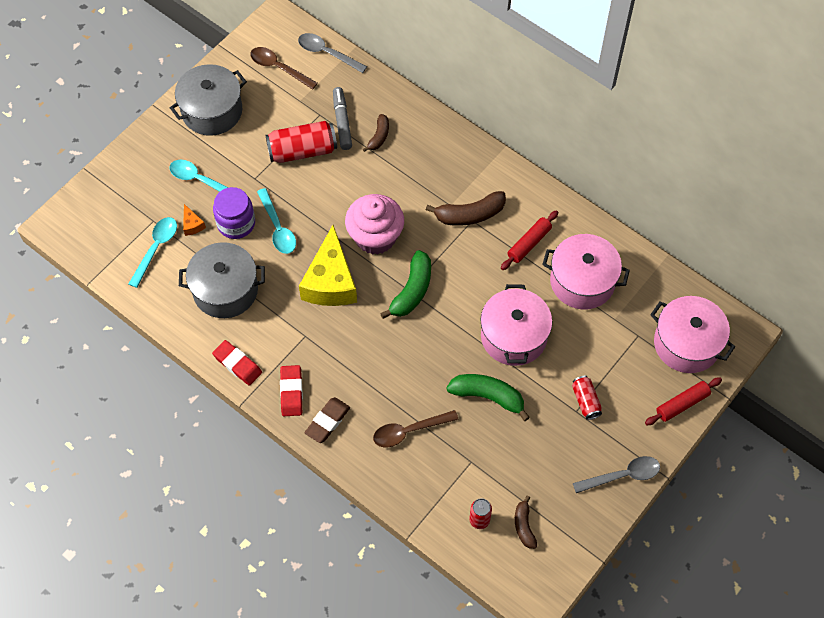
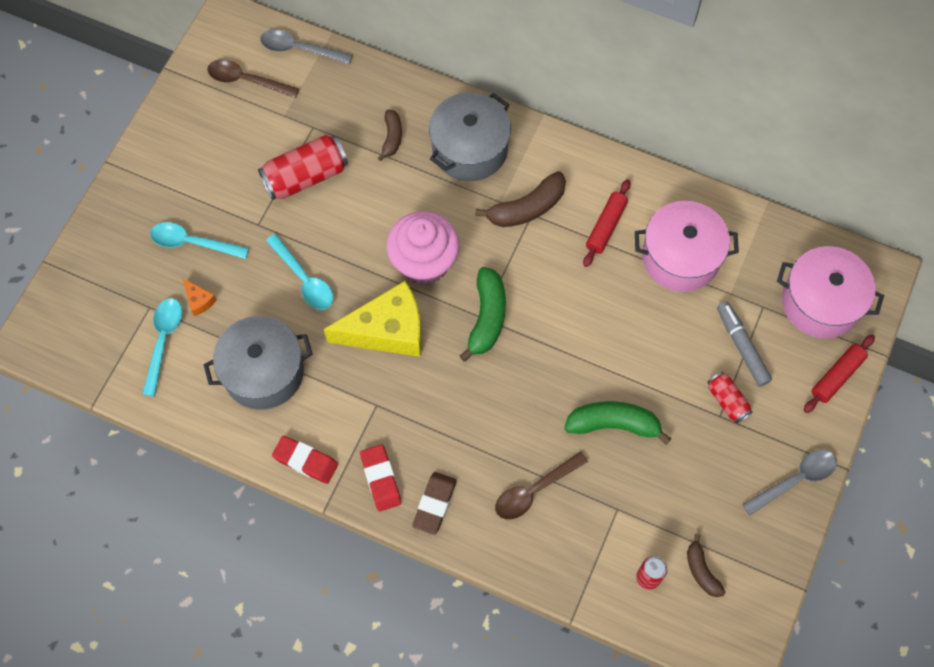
camera: 15 degrees left, 5 degrees up
(212, 111) = (181, 153): grey pot -> grey pot (469, 149)
(236, 223) = (252, 286): purple jar -> none
(330, 281) = (387, 330): yellow cheese -> yellow cheese turned 90 degrees counterclockwise
(342, 122) = (342, 129): grey marker -> grey marker (742, 346)
(513, 336) = (621, 343): pink pot -> none

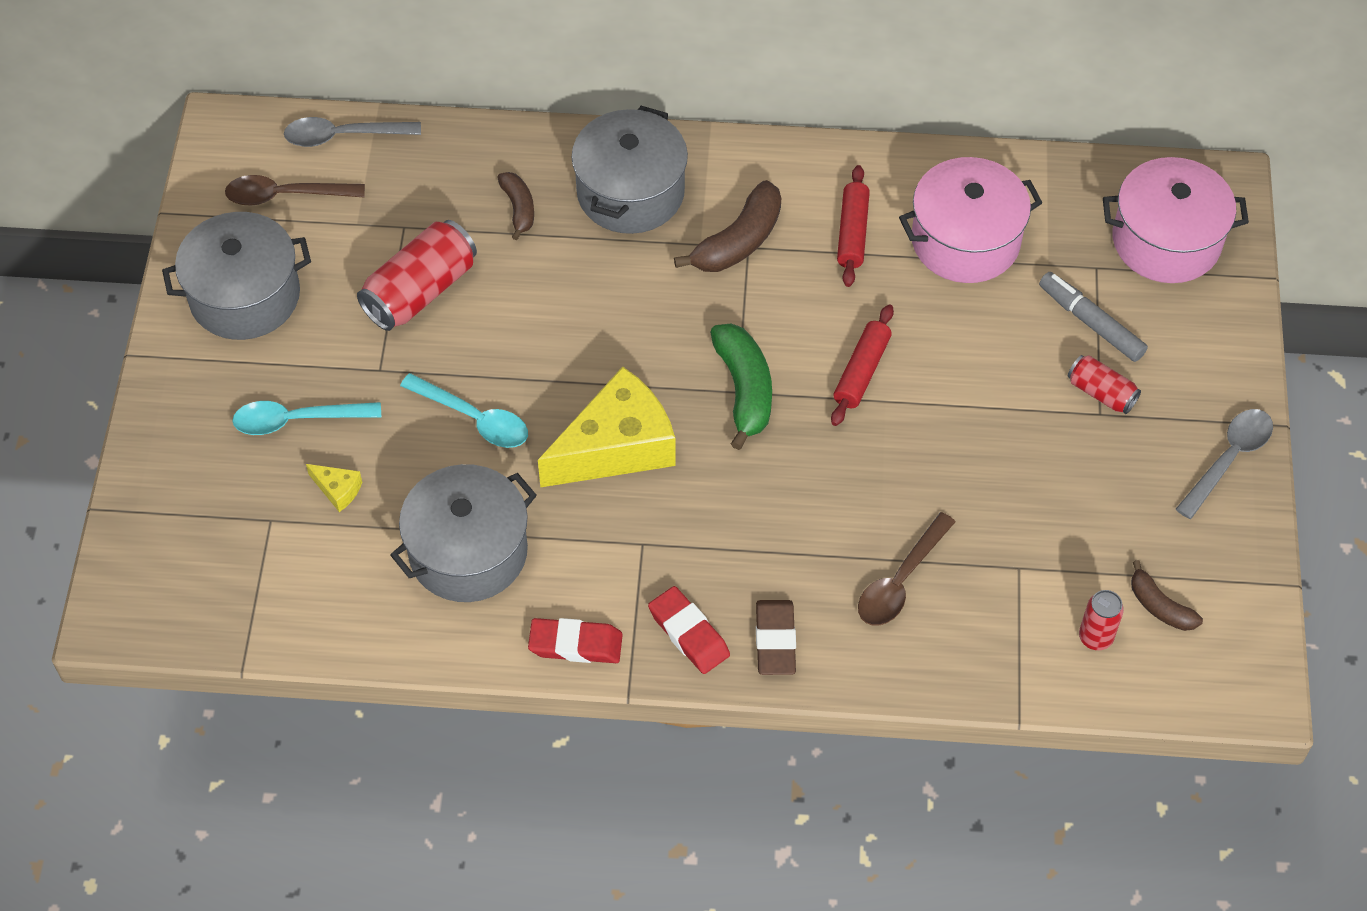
camera: 20 degrees left, 10 degrees down
(163, 341) = (309, 556): turquoise spoon -> none
(194, 144) = (245, 296): none -> grey pot
(199, 300) = (338, 490): orange cheese -> yellow cheese
(424, 262) = (629, 348): pink cupcake -> none
(614, 424) = (968, 467): green banana -> none
(837, 376) = (1225, 321): red rolling pin -> red rolling pin (861, 371)

